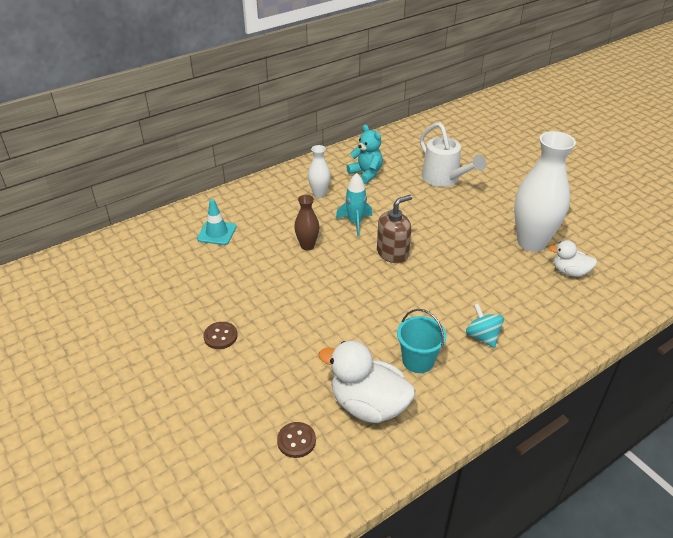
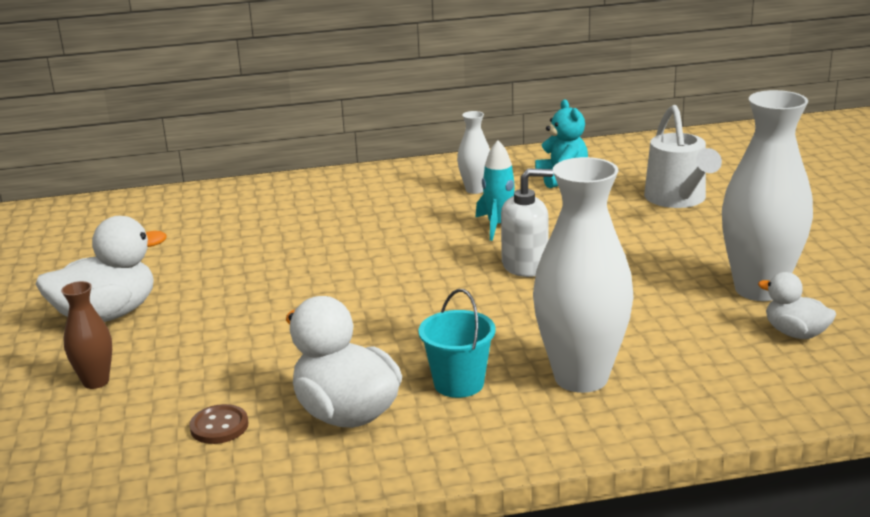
camera: 25 degrees right, 15 degrees down
(146, 364) = (107, 315): none -> white duck
(217, 233) = (303, 208): turquoise traffic cone -> none
(220, 336) = (218, 306): brown button -> none
(307, 246) = (410, 239): brown vase -> brown vase (96, 381)
(392, 253) = (525, 265): brown soap dispenser -> white soap dispenser
(482, 336) = (581, 377): turquoise spinning top -> white vase

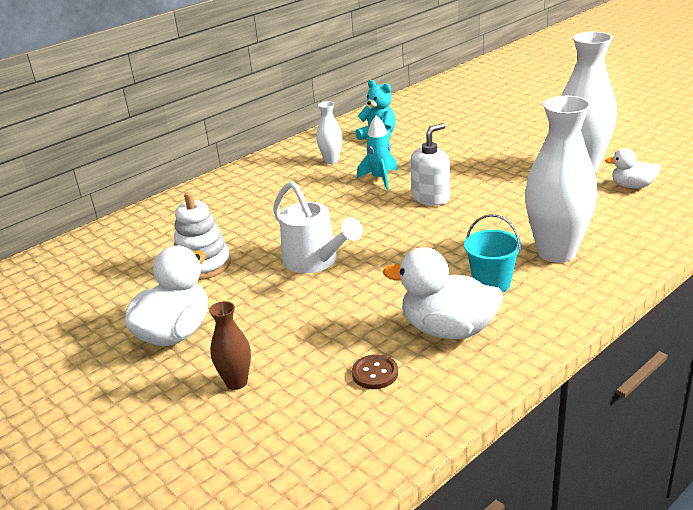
camera: 30 degrees left, 5 degrees up
(212, 258) = (203, 265): none -> white stacking toy
(678, 200) = (467, 130): white watering can -> white watering can (316, 262)

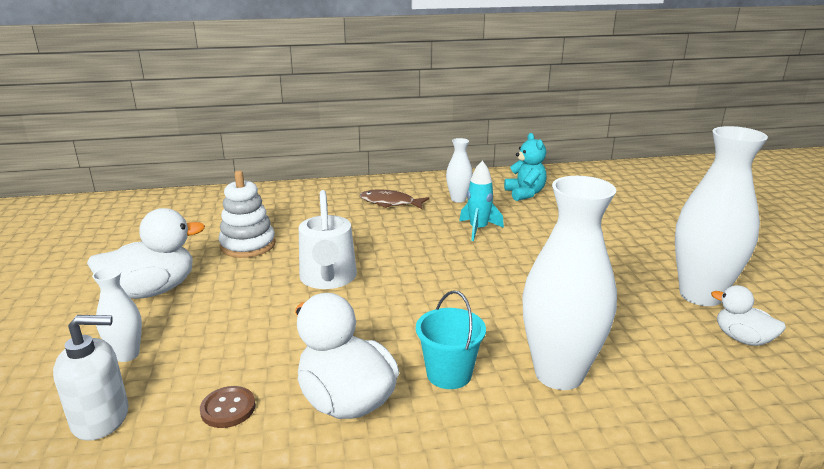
camera: 30 degrees right, 5 degrees down
(236, 382) = (127, 355): brown vase -> white vase
(277, 184) = (390, 203): none -> brown fish
(431, 198) = (501, 264): white soap dispenser -> white soap dispenser (101, 418)

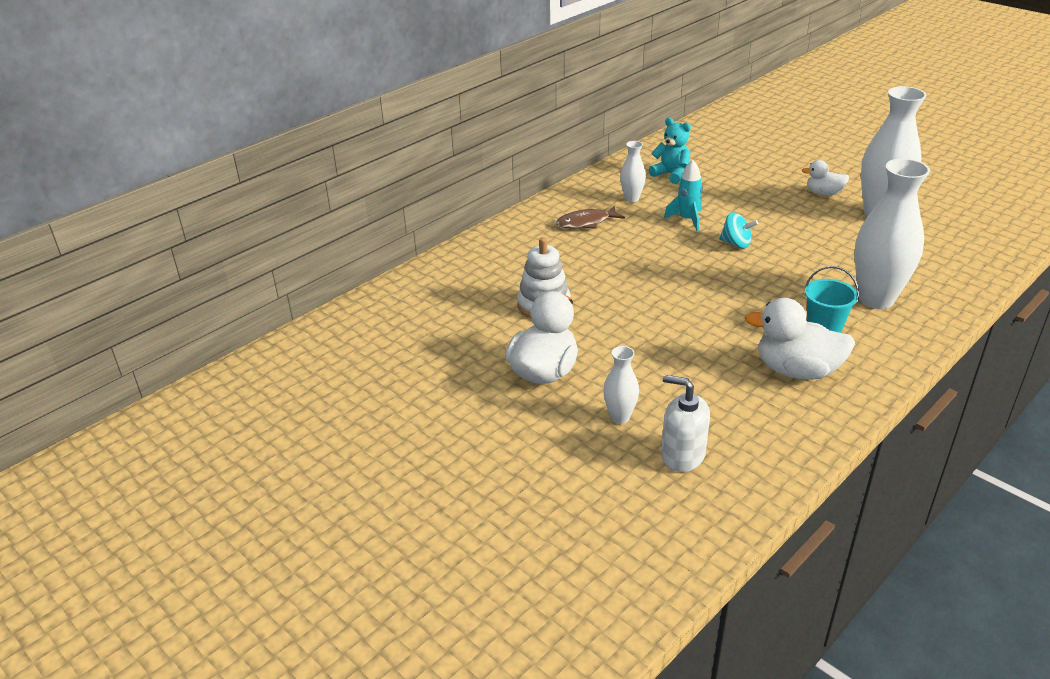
camera: 35 degrees left, 10 degrees up
(101, 418) = (682, 455): white soap dispenser -> white soap dispenser turned 105 degrees counterclockwise
(228, 408) = (743, 410): brown button -> none
(328, 279) = (652, 304): white watering can -> none
(491, 263) = (736, 244): none -> turquoise spinning top
(742, 339) = (931, 234): white duck -> white duck (823, 193)

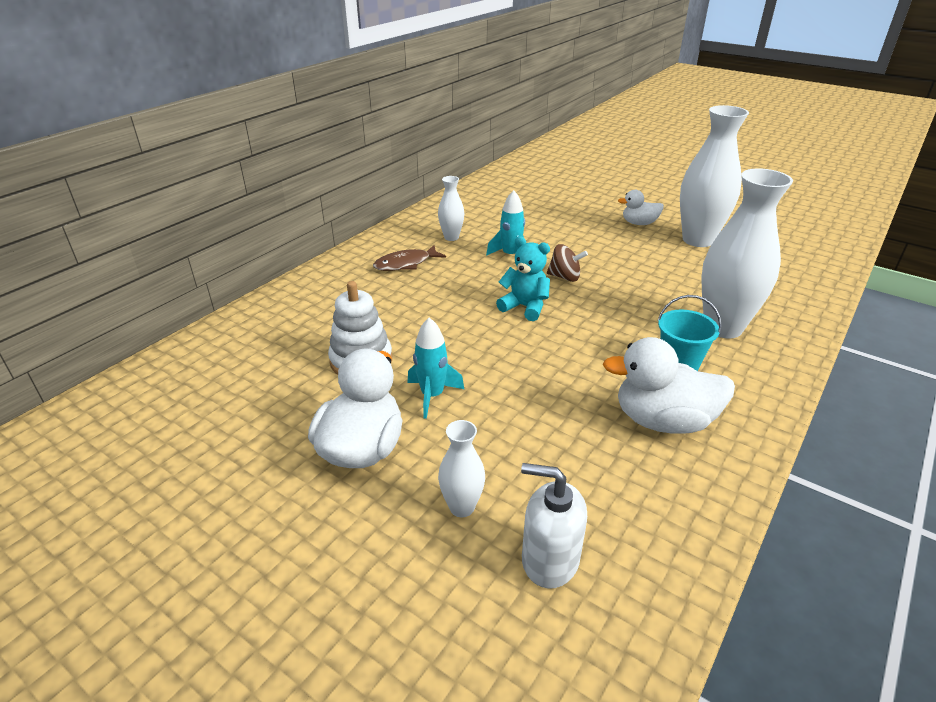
camera: 10 degrees left, 0 degrees up
(603, 337) = (432, 395): none -> turquoise rocket
(671, 174) = (488, 212): turquoise teddy bear -> turquoise teddy bear (525, 307)
(736, 244) = (565, 277): turquoise spinning top -> brown spinning top

